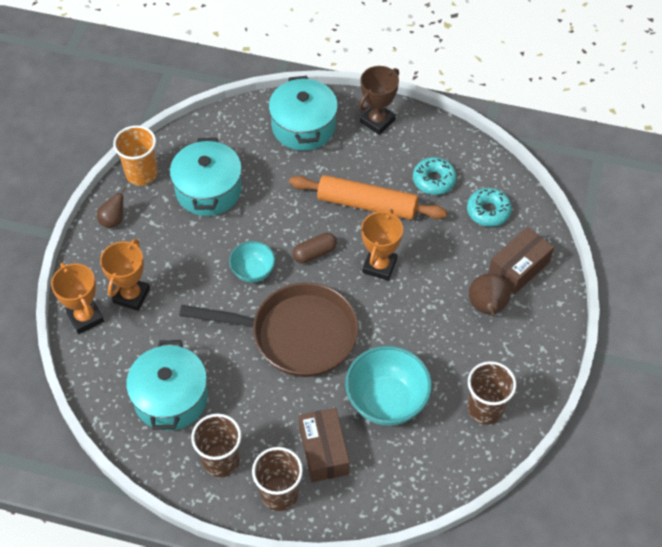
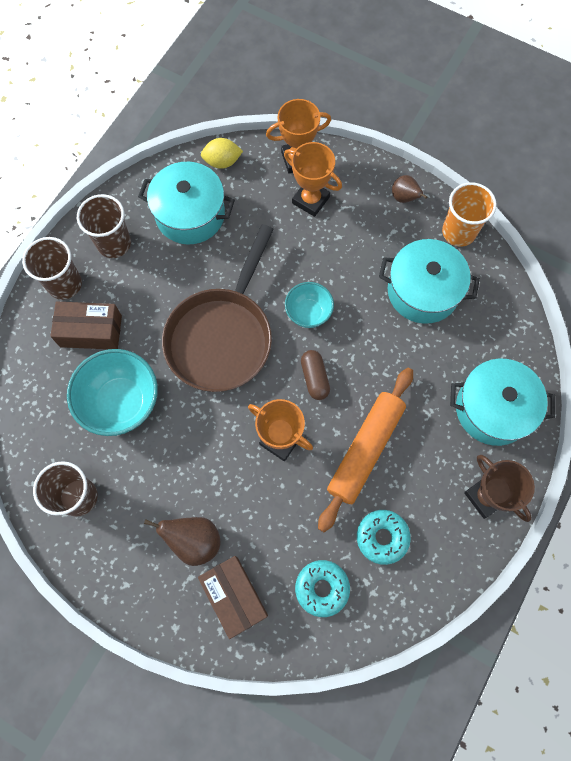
camera: 105 degrees right, 15 degrees up
(101, 385) = (222, 162): none -> yellow lemon

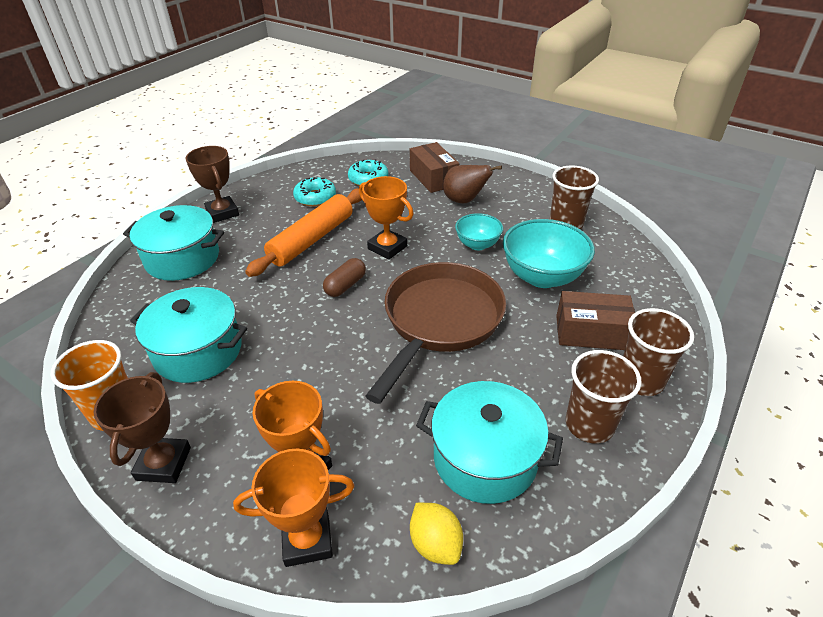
camera: 175 degrees left, 30 degrees down
(222, 162) = (435, 544): yellow lemon -> yellow lemon turned 60 degrees clockwise
(308, 313) = (339, 337): turquoise bowl -> turquoise bowl (477, 244)
(314, 378) = (345, 285): brown capsule -> brown capsule turned 45 degrees clockwise
(404, 198) = (163, 463): brown pear -> brown trophy

